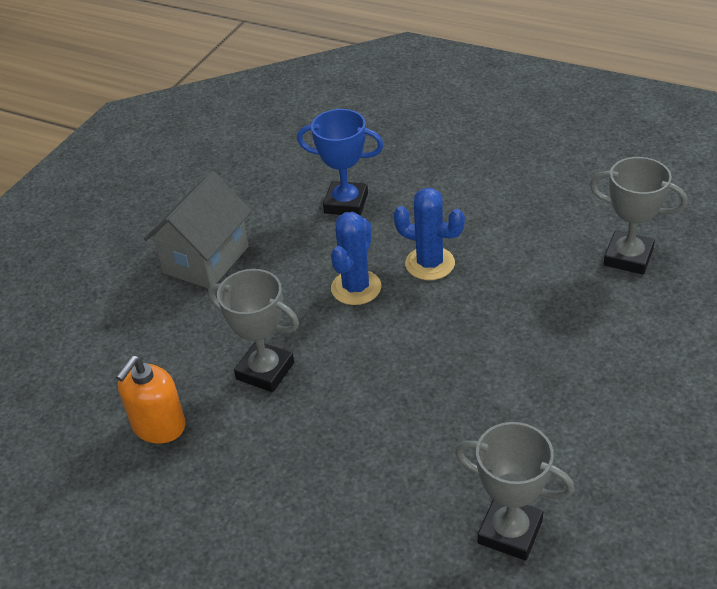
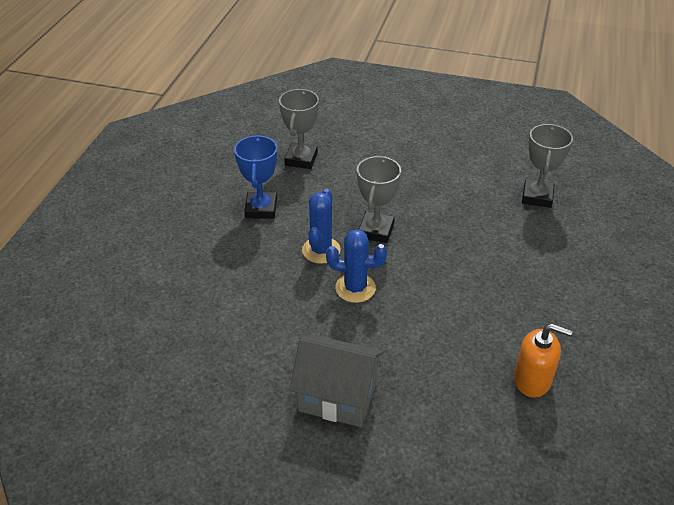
camera: 105 degrees left, 0 degrees up
(265, 371) = (456, 326): grey trophy -> grey trophy (376, 231)
(346, 203) = (249, 310): blue trophy -> blue trophy (261, 209)

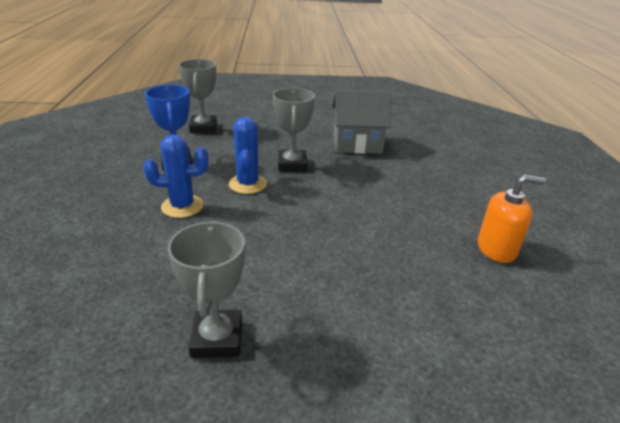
camera: 20 degrees left, 10 degrees down
(337, 397) = (320, 302): grey house -> grey house (357, 144)
(355, 288) = (293, 207): blue cactus -> blue cactus (182, 206)
(537, 196) = (409, 130): grey trophy -> grey trophy (217, 338)

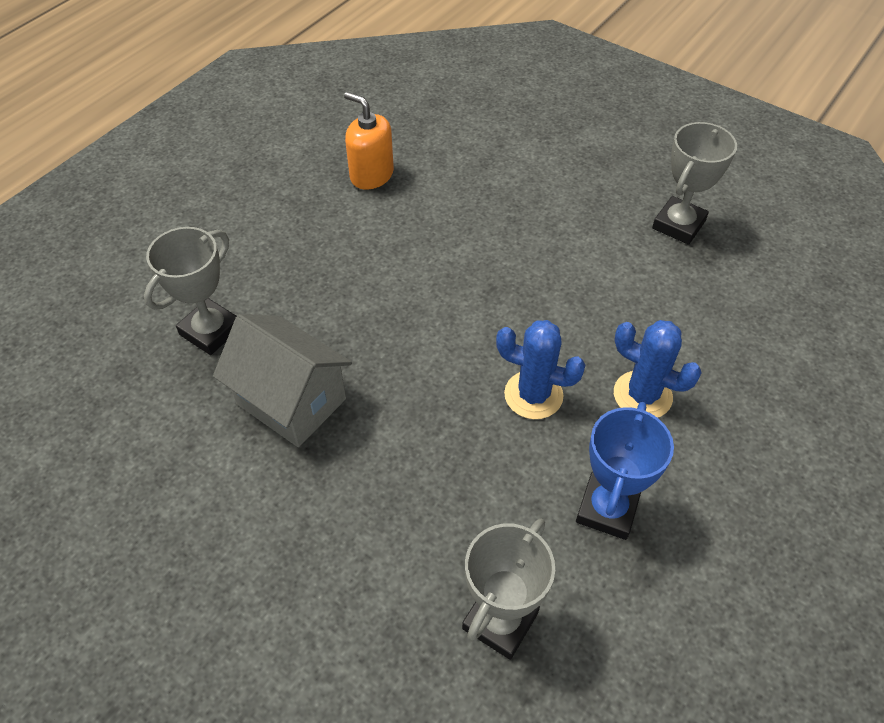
camera: 140 degrees left, 20 degrees up
(247, 184) = (533, 395): blue cactus -> blue cactus turned 75 degrees clockwise
(292, 164) = (438, 405): grey trophy -> grey trophy (210, 331)

